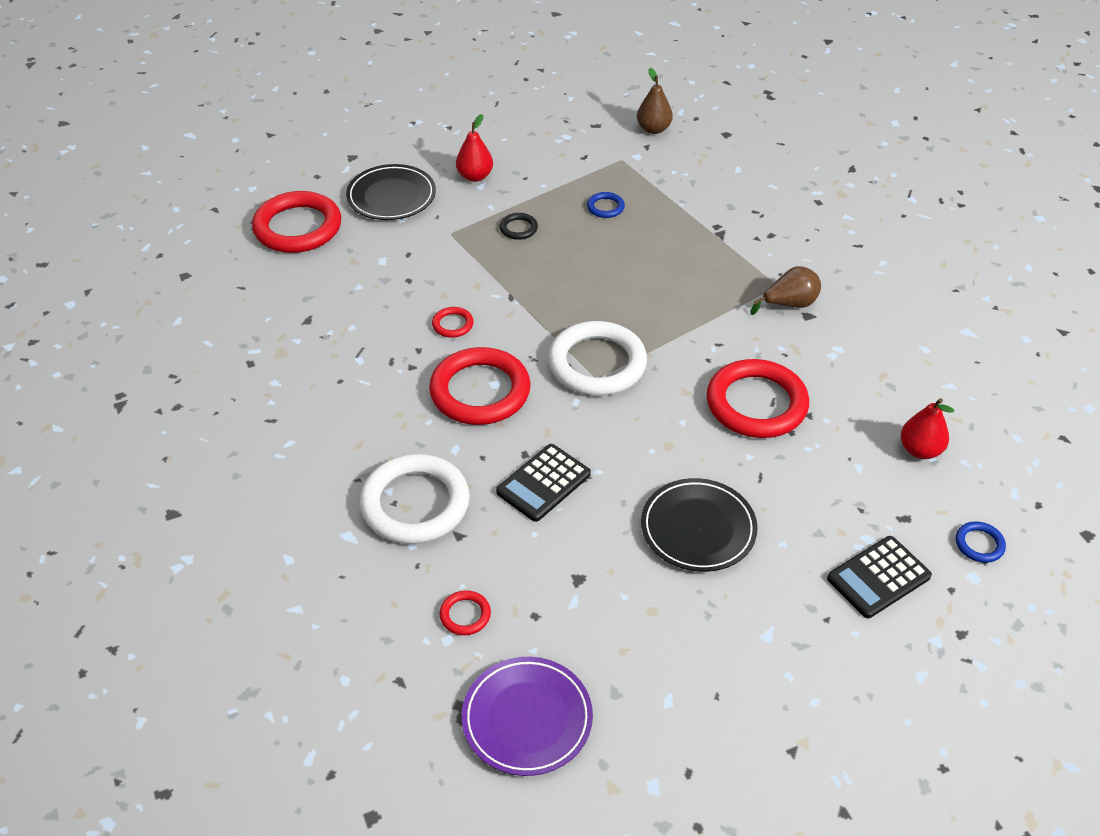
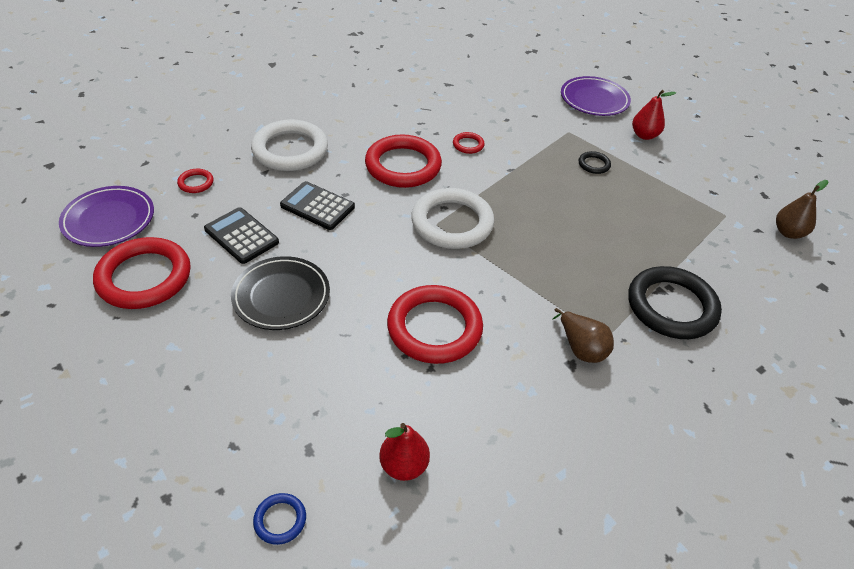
camera: 75 degrees right, 0 degrees up
(298, 227) = (537, 67): red ring -> red ring (144, 277)
(391, 197) = (594, 100): black plate -> purple plate
(605, 207) = (651, 211): blue ring -> none
(742, 232) = (671, 306): none -> black ring
(878, 577) = (233, 427): black calculator -> black calculator (241, 236)

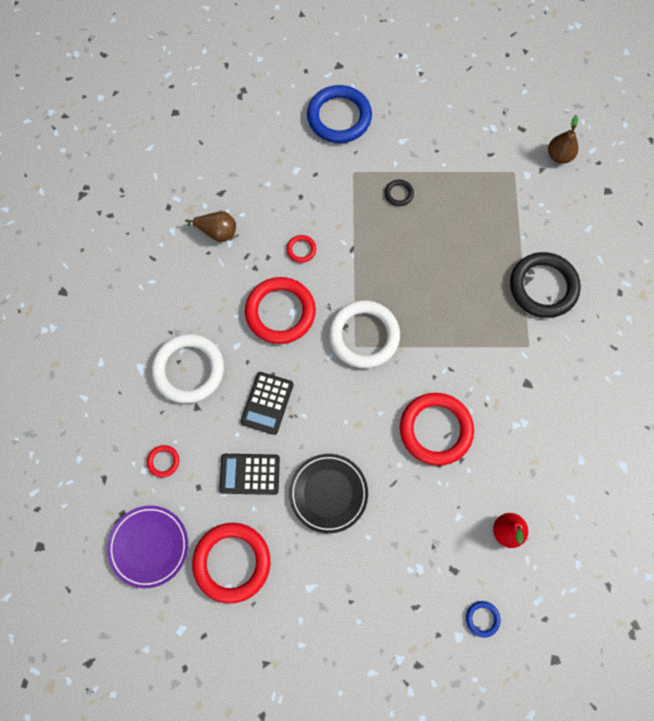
camera: 40 degrees left, 25 degrees up
(317, 206) = (267, 403): black calculator -> black calculator turned 60 degrees counterclockwise
(581, 348) = (523, 367): brown pear -> brown pear (217, 232)
(594, 100) = (339, 117): purple plate -> blue ring
(644, 135) = (405, 130): red pear -> none

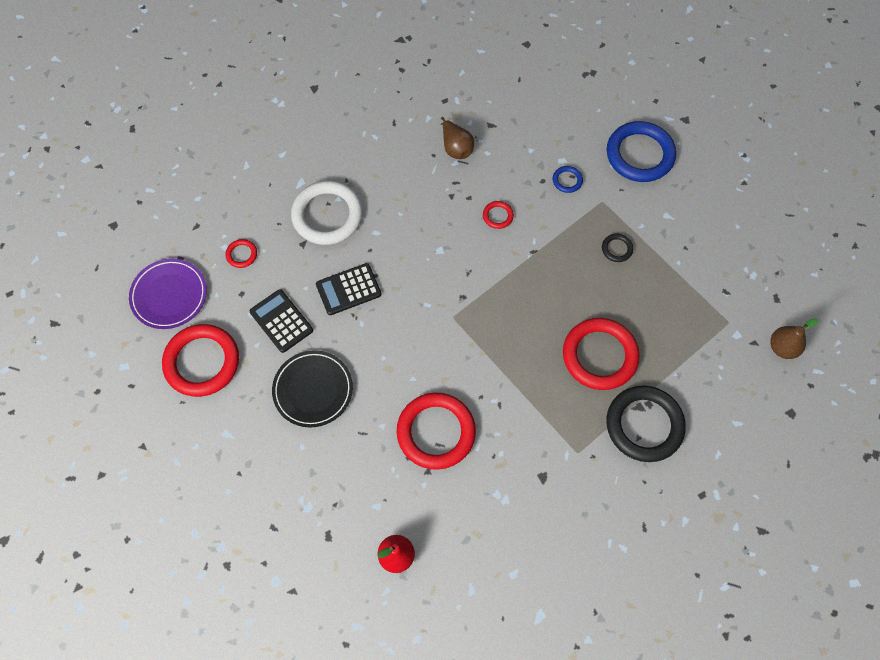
camera: 50 degrees right, 5 degrees down
(280, 312) = (431, 241): red ring -> red ring (599, 355)
(364, 336) = (467, 316): white ring -> none
(482, 619) = (305, 590): blue ring -> blue ring (567, 180)

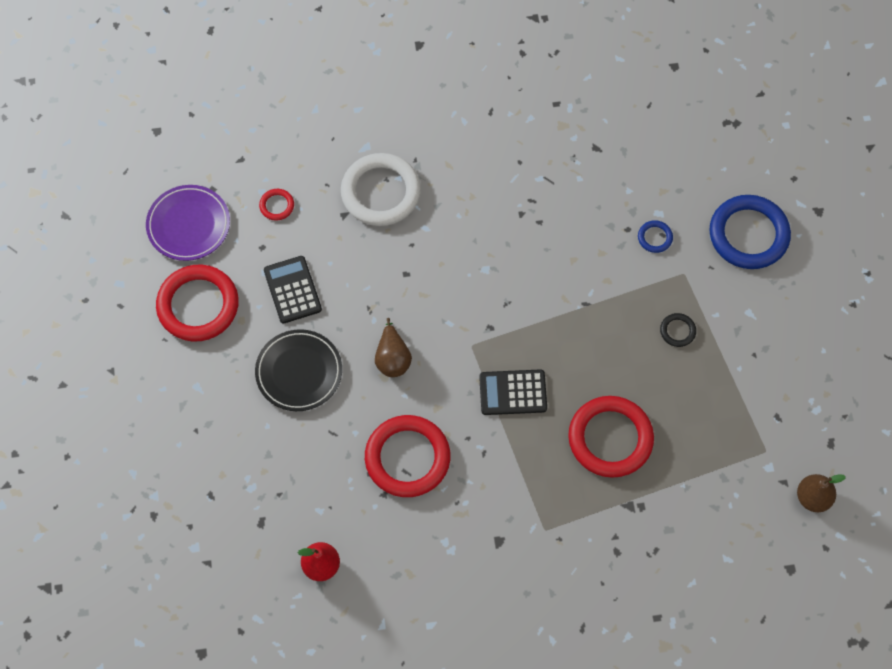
camera: 20 degrees right, 0 degrees up
(348, 289) = (373, 280): black calculator -> black calculator (513, 393)
(456, 148) = (547, 161): brown pear -> brown pear (392, 358)
(498, 216) = (562, 252): red ring -> none
(644, 425) = (627, 526): black ring -> none

